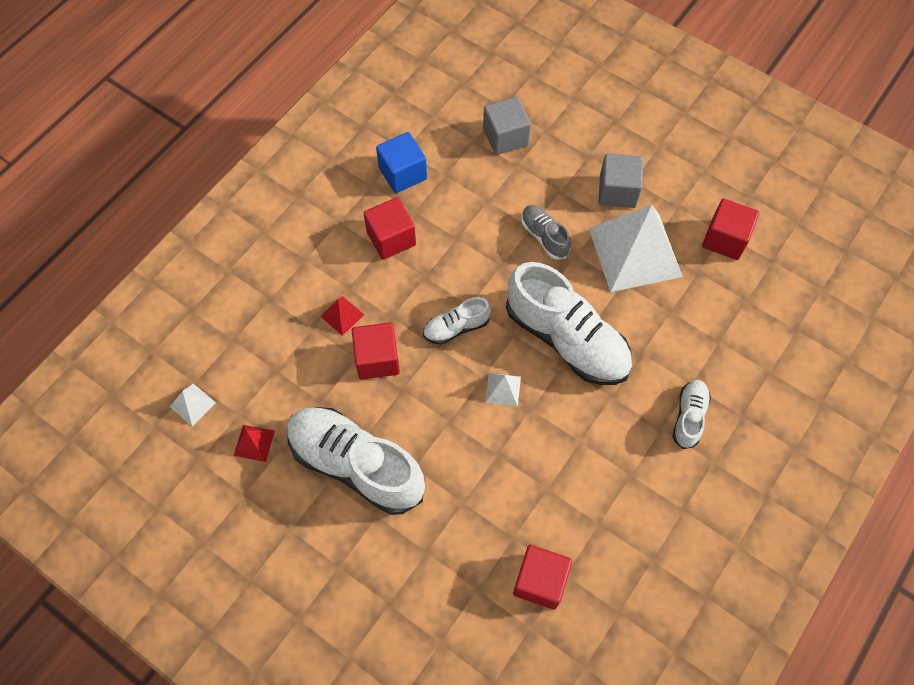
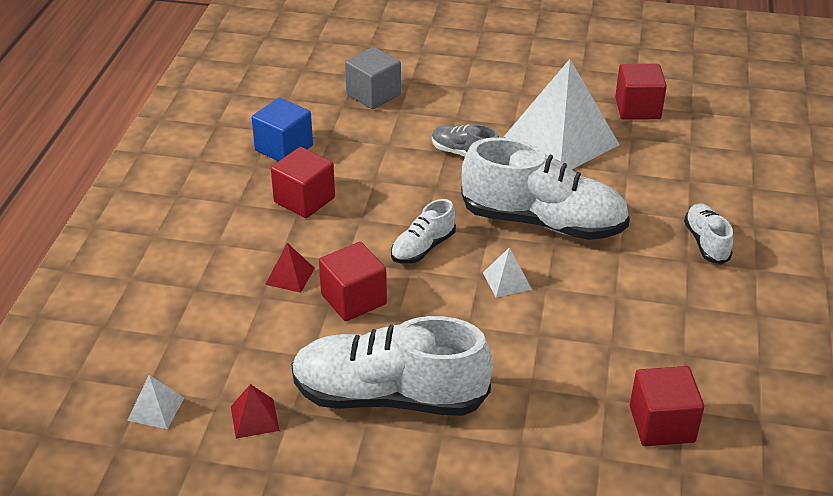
camera: 25 degrees left, 25 degrees down
(617, 191) = (512, 103): grey cube -> none

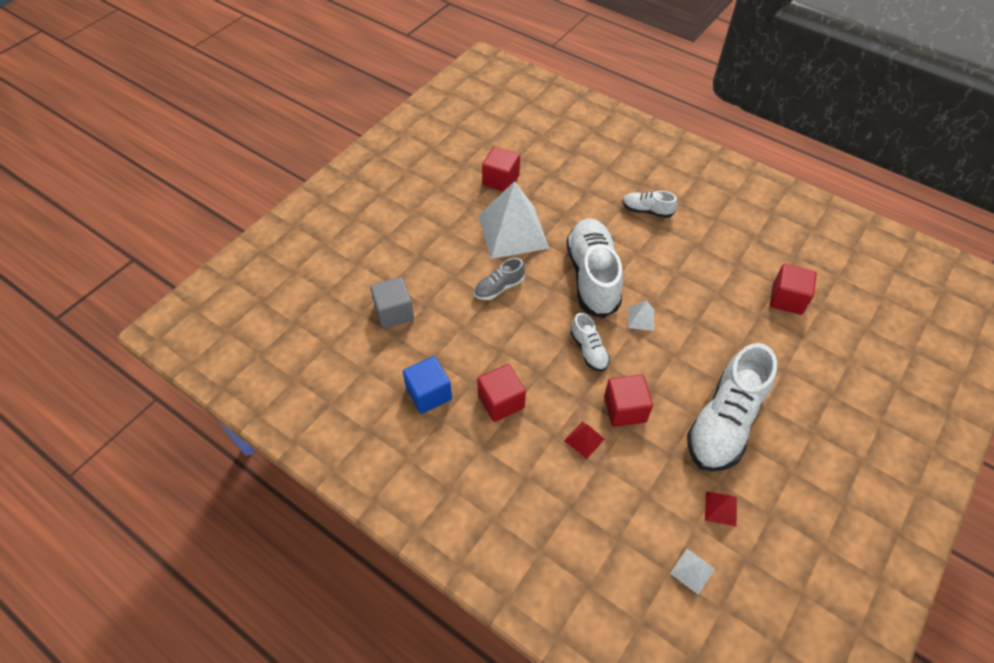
camera: 65 degrees left, 15 degrees up
(543, 222) = (592, 276): white shoe -> white shoe turned 45 degrees counterclockwise

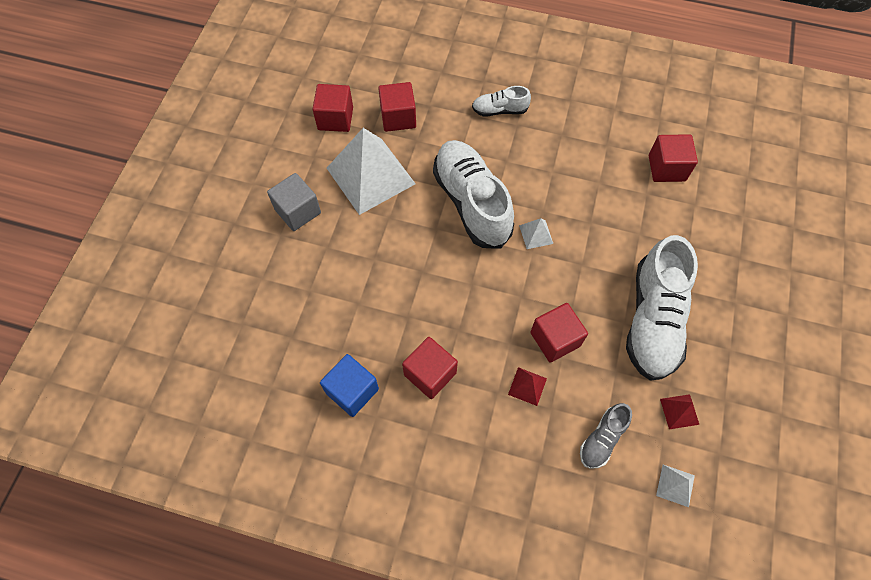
camera: 20 degrees left, 10 degrees up
(394, 312) = (279, 310): grey cube -> grey cube (298, 211)
(499, 288) = (380, 246): grey shoe -> grey shoe (602, 439)
(554, 193) = (398, 117): none -> red cube
(588, 350) = (497, 286): white shoe -> none

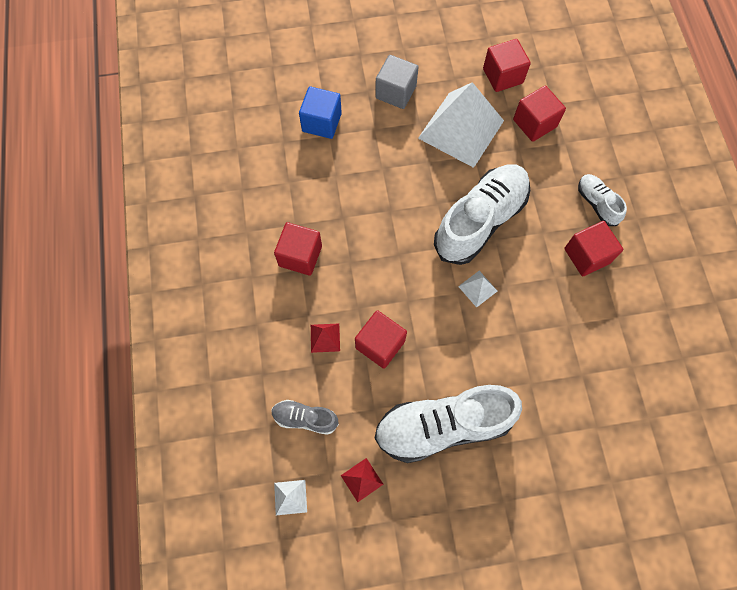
camera: 65 degrees right, 5 degrees up
(352, 391) = (259, 205): blue cube -> blue cube (321, 122)
(666, 168) = (624, 384): red cube -> red cube (587, 255)

